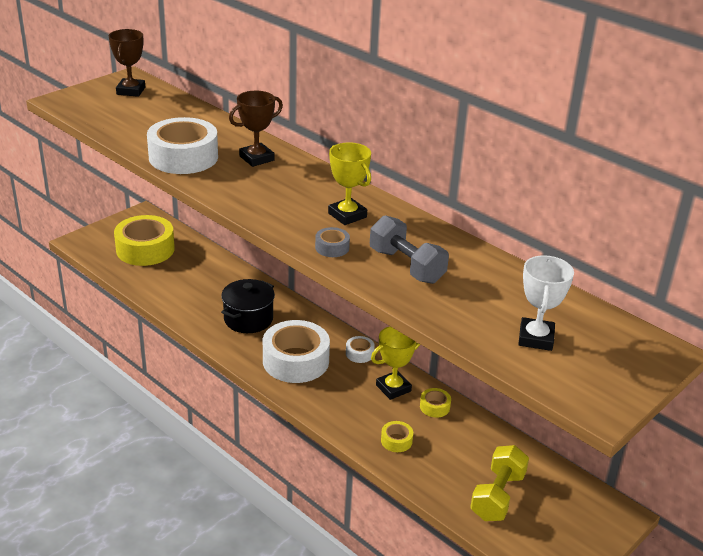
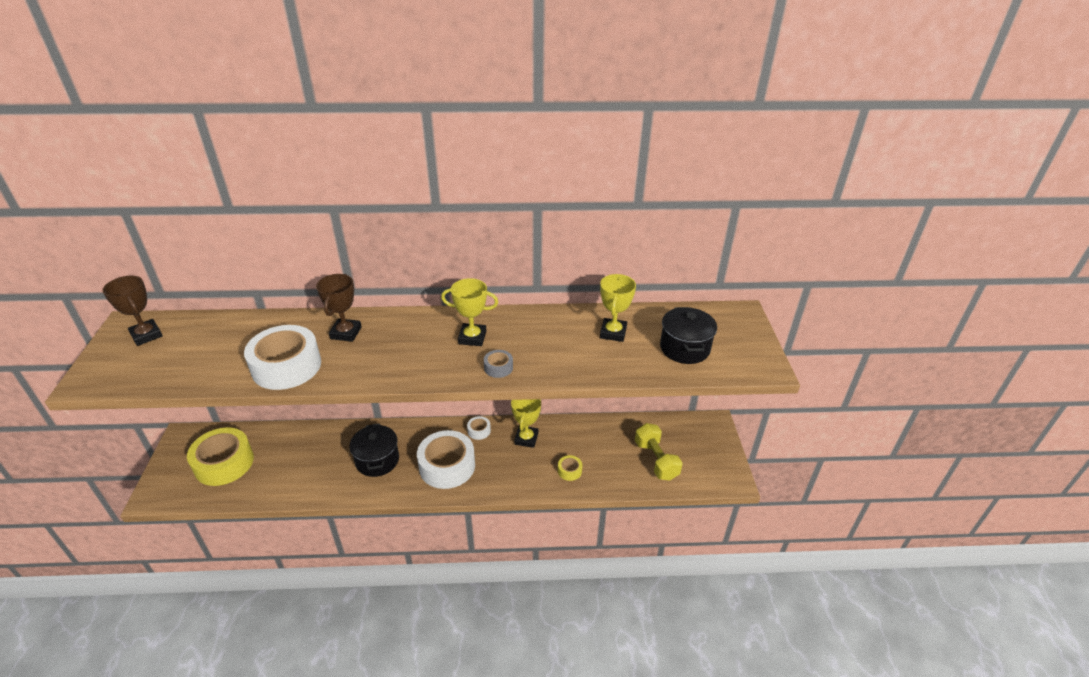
camera: 45 degrees left, 5 degrees up
(406, 266) = (558, 349): grey dumbbell -> none
(434, 407) = (562, 432): yellow tape -> none
(483, 284) = (613, 333): none -> yellow trophy
(536, 338) = (684, 348): white trophy -> black pot

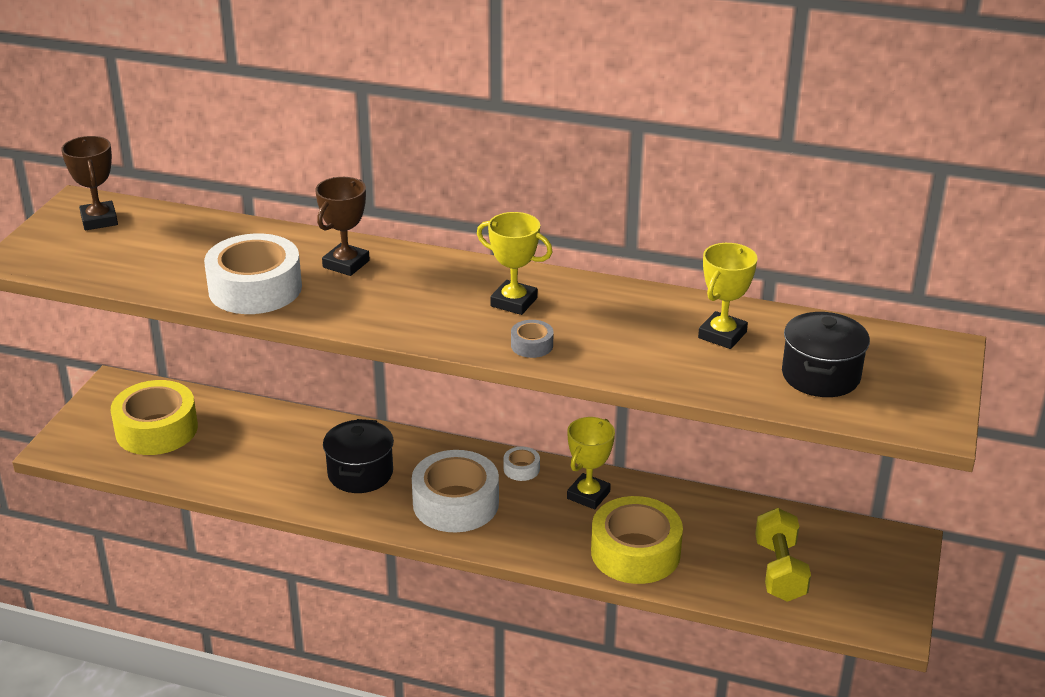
camera: 20 degrees right, 5 degrees down
(569, 471) = (635, 552): yellow tape -> yellow tape, size x2.30

